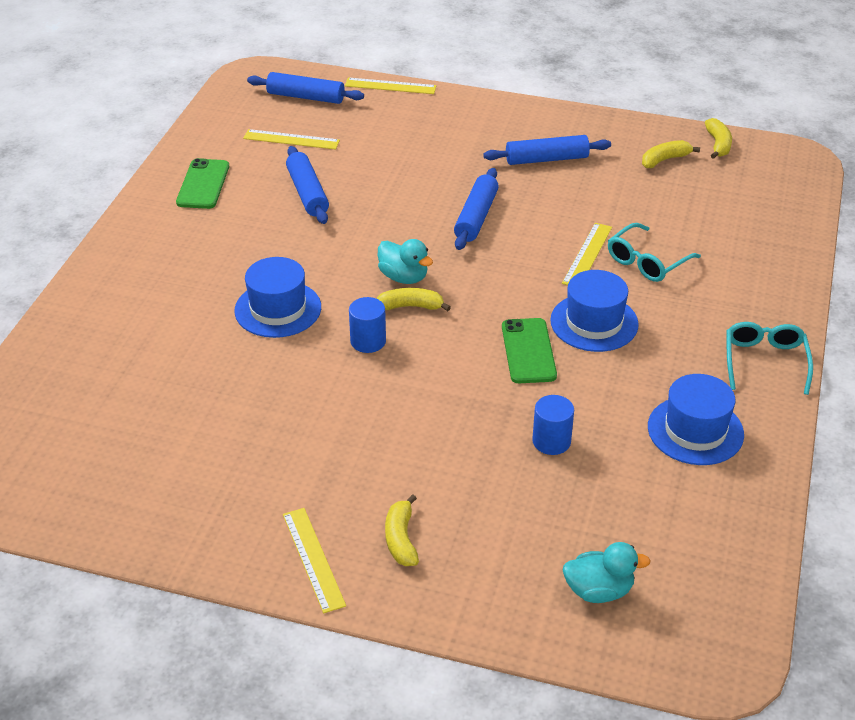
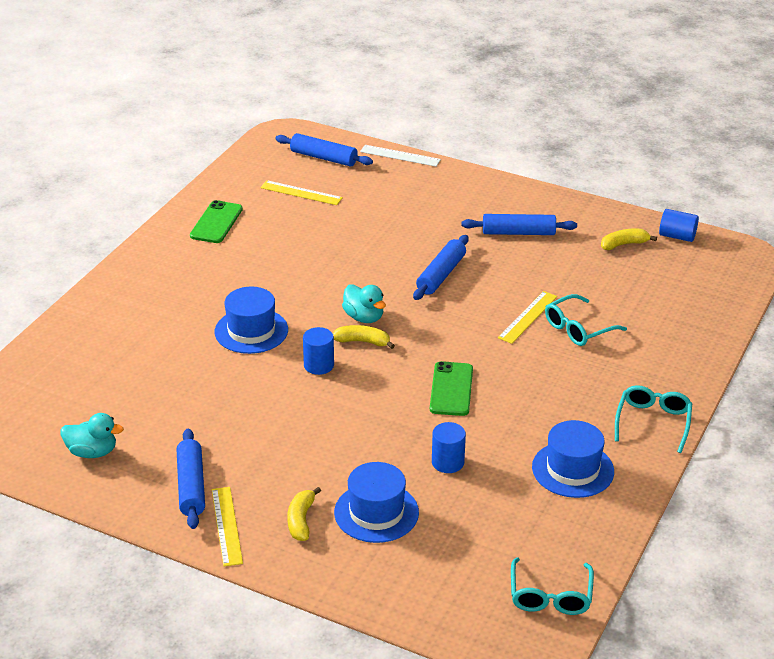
camera: 10 degrees right, 5 degrees down
(307, 193) = (302, 239): blue rolling pin -> blue rolling pin (191, 486)
(390, 86) = (400, 155): yellow ruler -> white ruler
(594, 322) = (515, 373): blue hat -> blue hat (376, 512)
(599, 590) = (450, 580): turquoise duck -> turquoise duck (92, 452)
(718, 144) = (677, 236): yellow banana -> blue cylinder
(721, 593) = (550, 596): none -> turquoise glasses

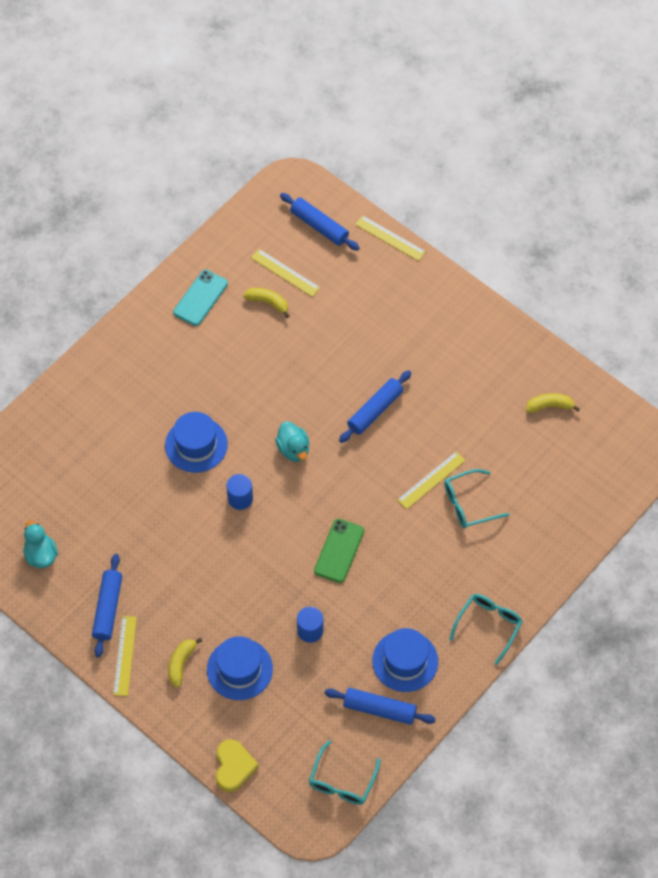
camera: 15 degrees right, 25 degrees up
(92, 452) = (41, 555): turquoise duck -> turquoise duck turned 135 degrees counterclockwise
(216, 222) = (200, 298): green phone -> turquoise phone
(363, 342) = (284, 478): yellow banana -> yellow banana (268, 303)
(400, 155) = (390, 238): white ruler -> yellow ruler
(406, 608) = (234, 767): none -> yellow heart
(518, 233) = (461, 370): blue rolling pin -> blue rolling pin (379, 709)
(677, 236) = (602, 406): blue cylinder -> none

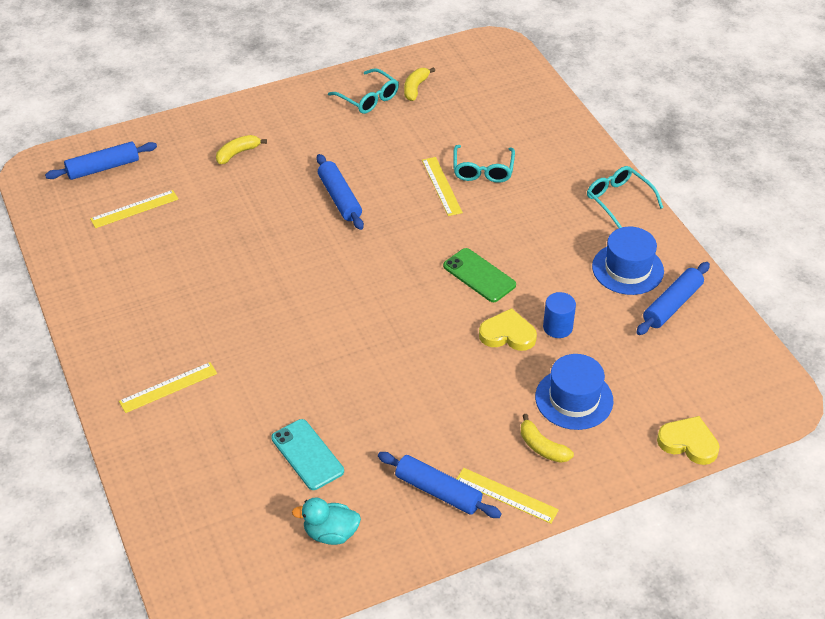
camera: 65 degrees left, 15 degrees down
(196, 445) = (283, 345): blue hat -> none
(200, 298) = (109, 282): turquoise phone -> turquoise phone (307, 455)
(240, 498) = (371, 331): blue cylinder -> none
(268, 303) = (158, 233): yellow banana -> yellow banana (238, 153)
(284, 597) = (508, 334): none -> yellow heart
(293, 449) = (342, 270): turquoise duck -> none
(342, 781) = (741, 360): turquoise glasses -> turquoise glasses (368, 98)
(390, 238) = (159, 126): yellow ruler -> yellow ruler (168, 387)

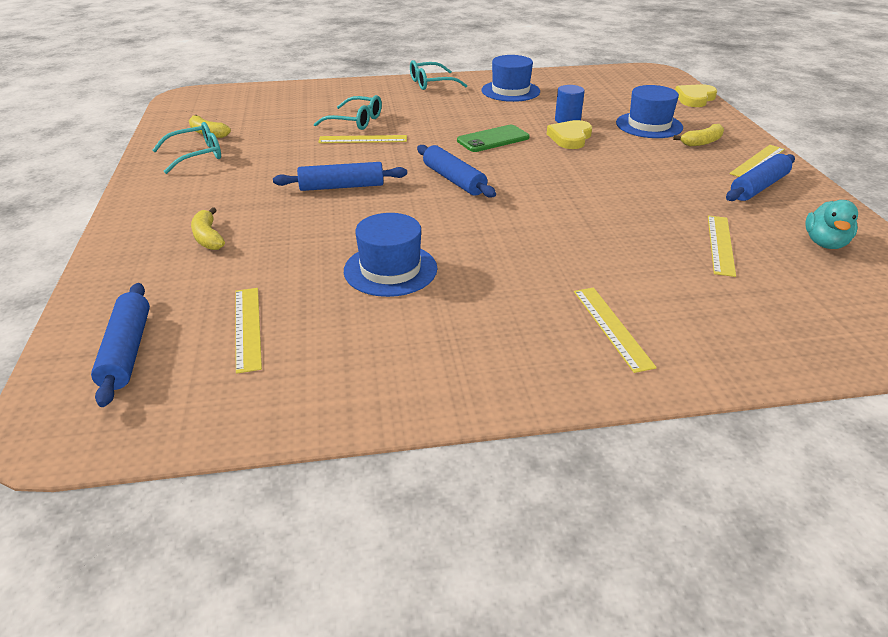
camera: 75 degrees left, 10 degrees down
(217, 257) = (390, 269): none -> blue hat
(307, 455) = (720, 244): turquoise phone -> yellow ruler
(672, 305) = (555, 84): blue rolling pin -> blue rolling pin (454, 180)

